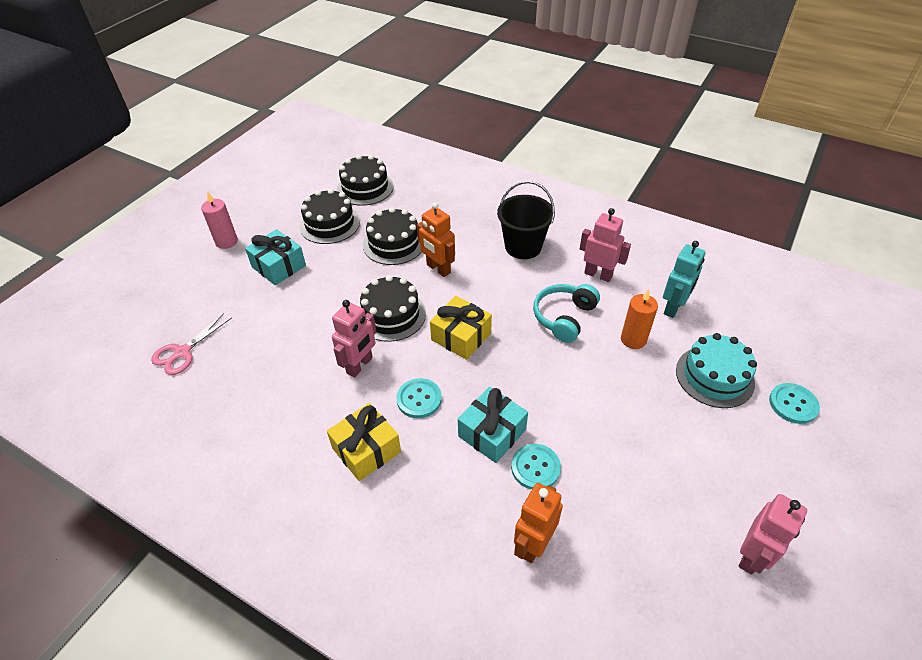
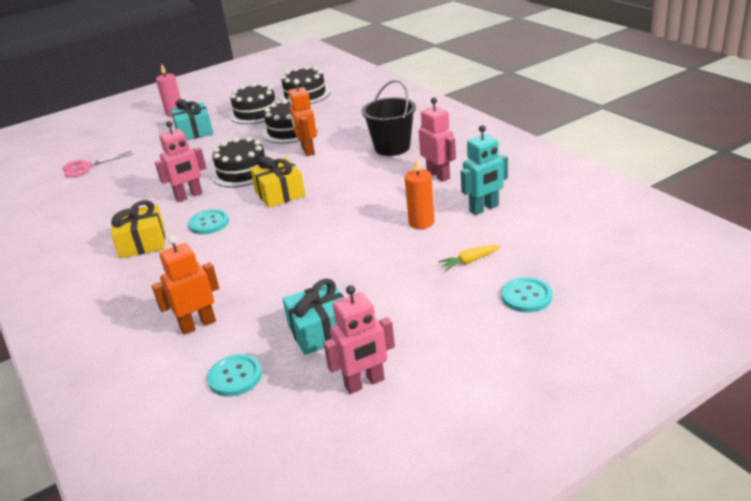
camera: 30 degrees right, 15 degrees down
(492, 433) = (240, 254): turquoise gift -> turquoise gift (321, 331)
(535, 467) = (249, 282): turquoise button -> turquoise button (235, 377)
(564, 317) = (376, 197): turquoise headphones -> none
(714, 376) = (469, 261): turquoise cake -> yellow carrot

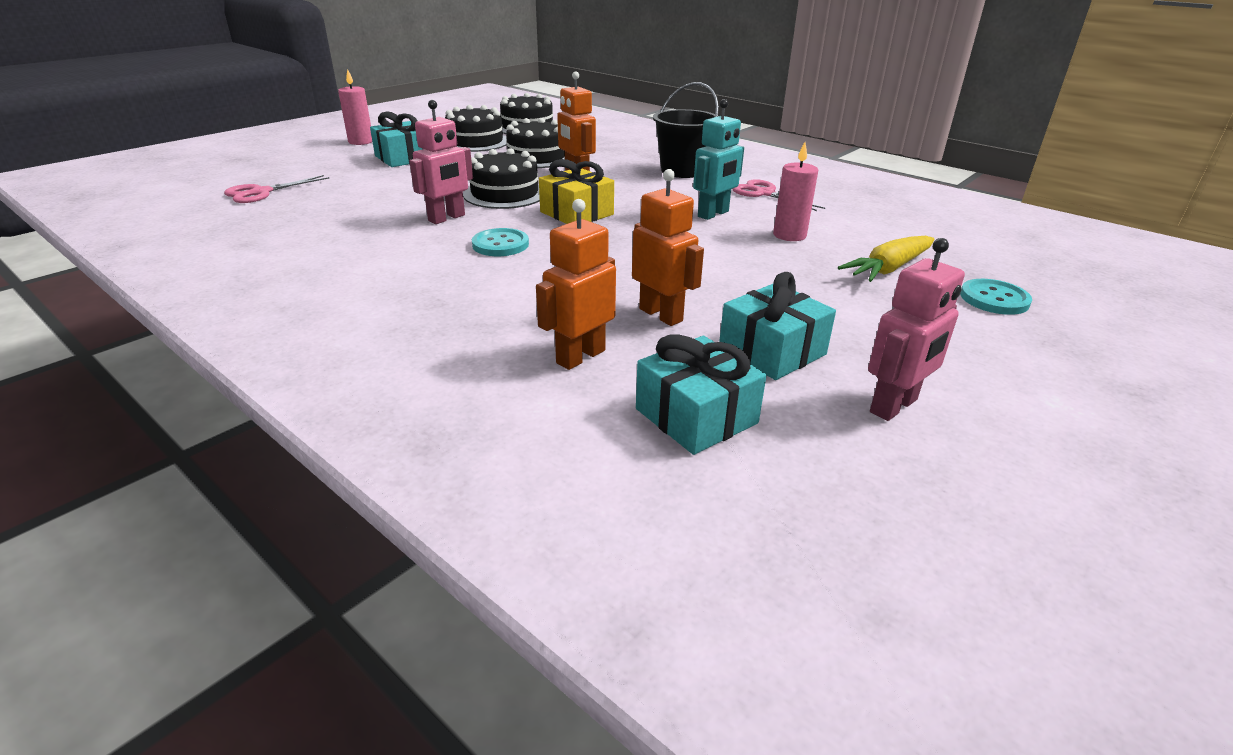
camera: 20 degrees left, 0 degrees up
(142, 243) = (414, 268): yellow gift -> none
(235, 377) = (696, 416): turquoise button -> turquoise gift
(271, 294) = (661, 315): none -> orange robot
(421, 222) = (789, 235): orange candle -> pink candle
(438, 175) = (764, 193): pink robot -> pink scissors
(469, 261) = (888, 269): yellow carrot -> yellow carrot, size x1.67
(484, 208) = (851, 221): turquoise robot -> turquoise robot (713, 214)

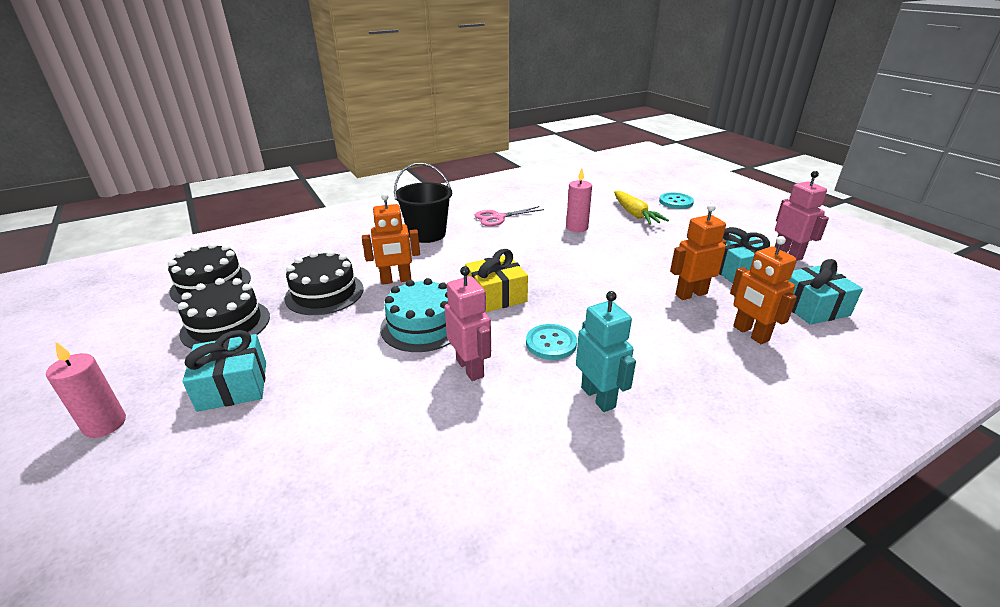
camera: 70 degrees left, 0 degrees up
(261, 192) = (263, 542): pink scissors -> none
(505, 194) = (422, 326): black cake -> turquoise cake
(713, 214) = (528, 242): turquoise robot -> turquoise robot (598, 397)

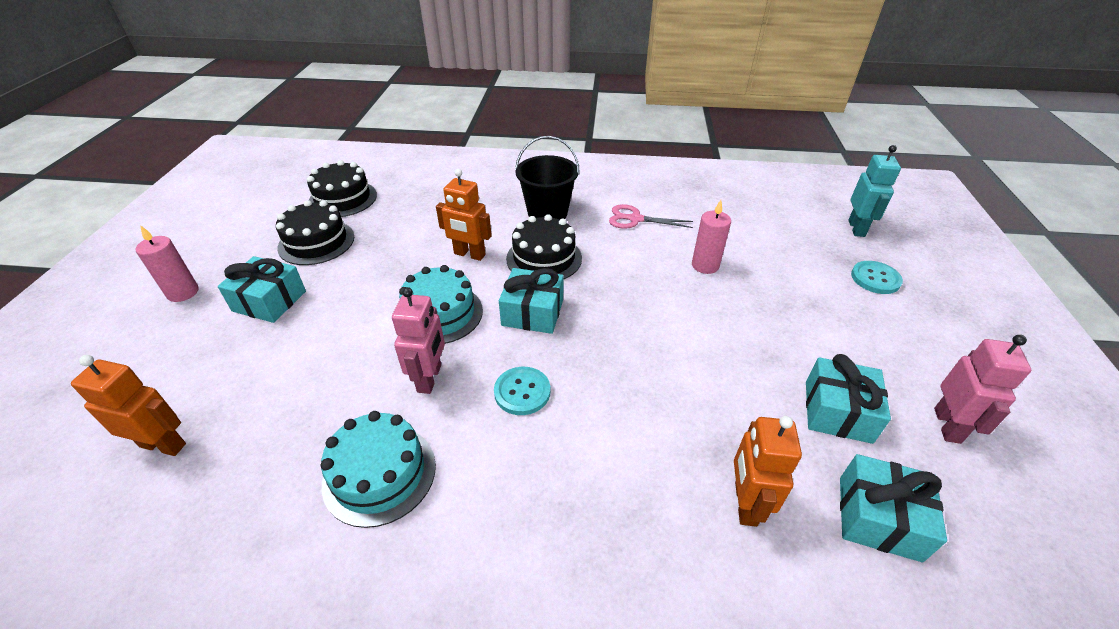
camera: 35 degrees right, 10 degrees up
(324, 293) = (405, 243): black cake -> black cake (544, 258)
(496, 296) = (532, 312): yellow gift -> turquoise gift
(512, 445) = (379, 474): none -> turquoise cake
(598, 397) = (497, 475): turquoise robot -> turquoise robot (856, 228)
(635, 214) = (797, 276): yellow carrot -> none
(691, 294) = (735, 414): orange robot -> orange robot (163, 445)

